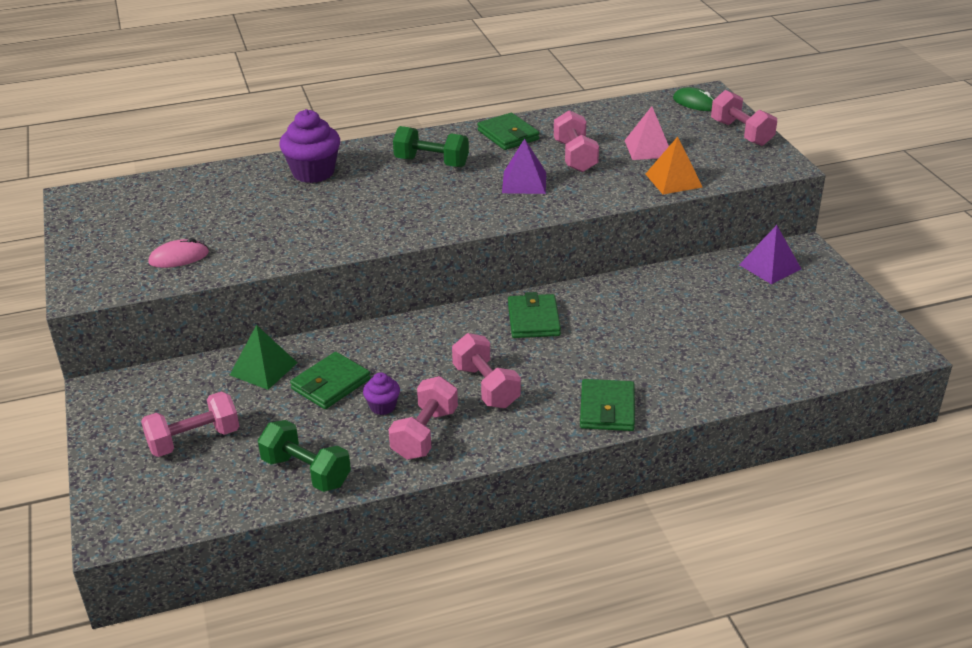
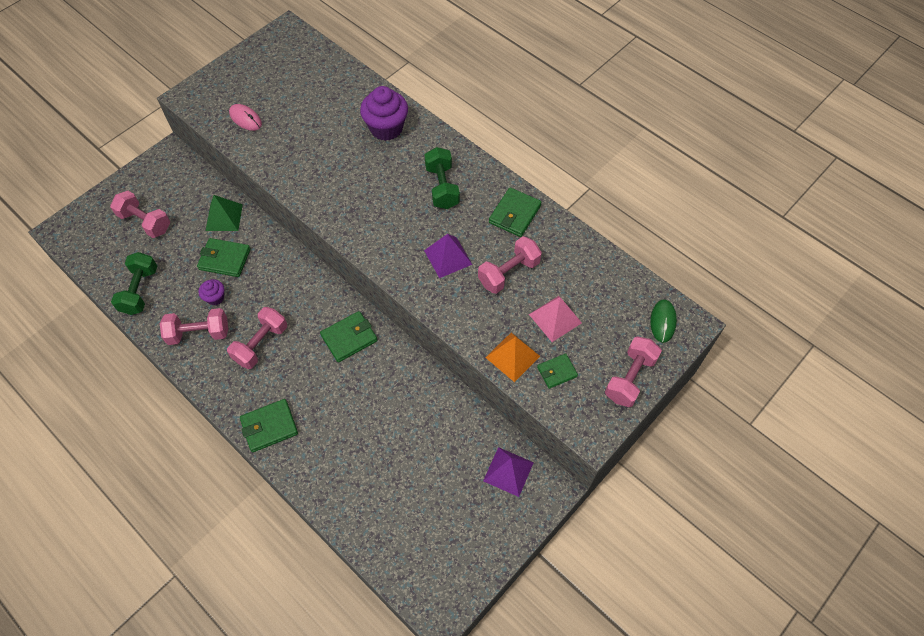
camera: 60 degrees right, 25 degrees up
(708, 164) = (557, 372): none -> green wallet

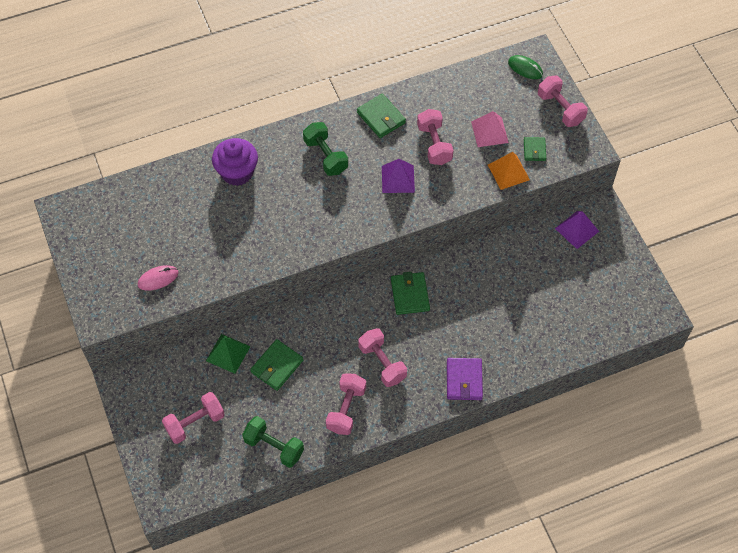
camera: 65 degrees left, 0 degrees up
(215, 298) = (315, 386): purple cupcake -> none
(269, 426) = (464, 380): green wallet -> purple wallet
(442, 187) = (325, 156): green dumbbell -> green dumbbell turned 45 degrees clockwise

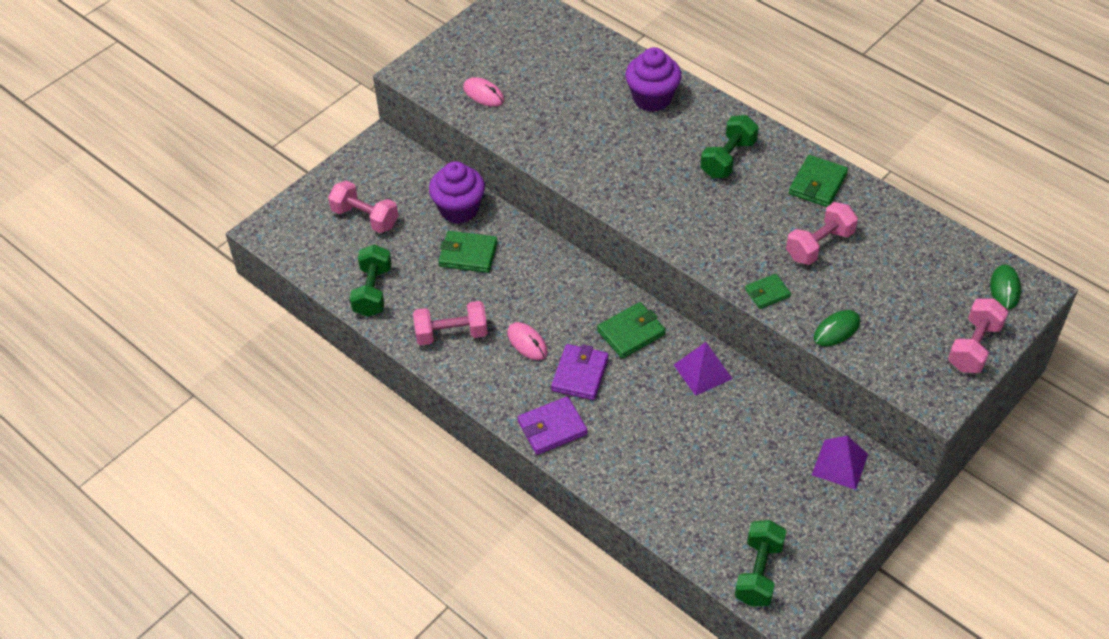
camera: 65 degrees right, 10 degrees down
(228, 353) = (459, 209): green pyramid -> purple cupcake
(382, 363) = (527, 343): pink dumbbell -> pink mouse
(398, 179) = (746, 231): purple pyramid -> purple pyramid (702, 371)
(428, 342) = (580, 374): none -> purple wallet
(489, 132) = (880, 289): pink pyramid -> none
(508, 172) = (836, 330): orange pyramid -> green mouse
(534, 150) = (889, 343): green wallet -> green wallet (767, 293)
(632, 314) = (758, 573): none -> green dumbbell

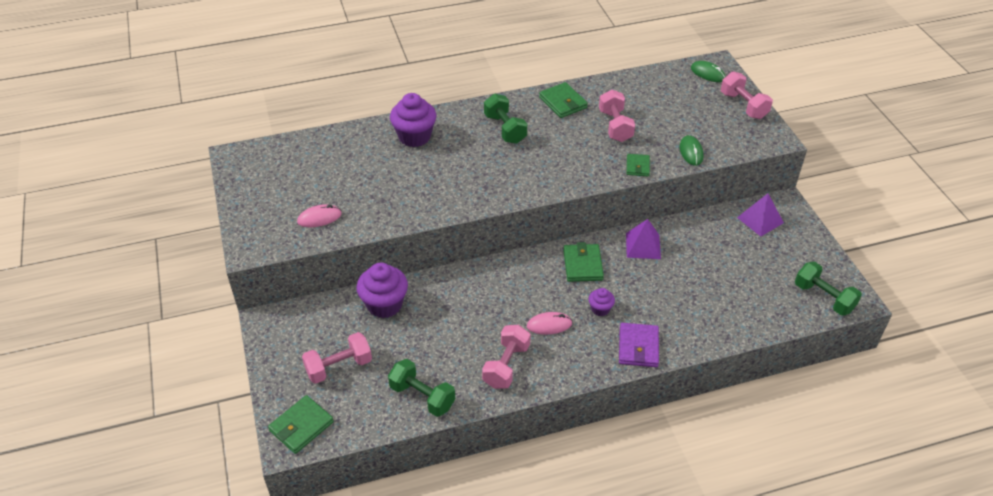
camera: 60 degrees left, 5 degrees down
(468, 254) = (435, 320): green wallet -> green wallet (301, 426)
(580, 374) = (600, 309): purple wallet -> purple cupcake

